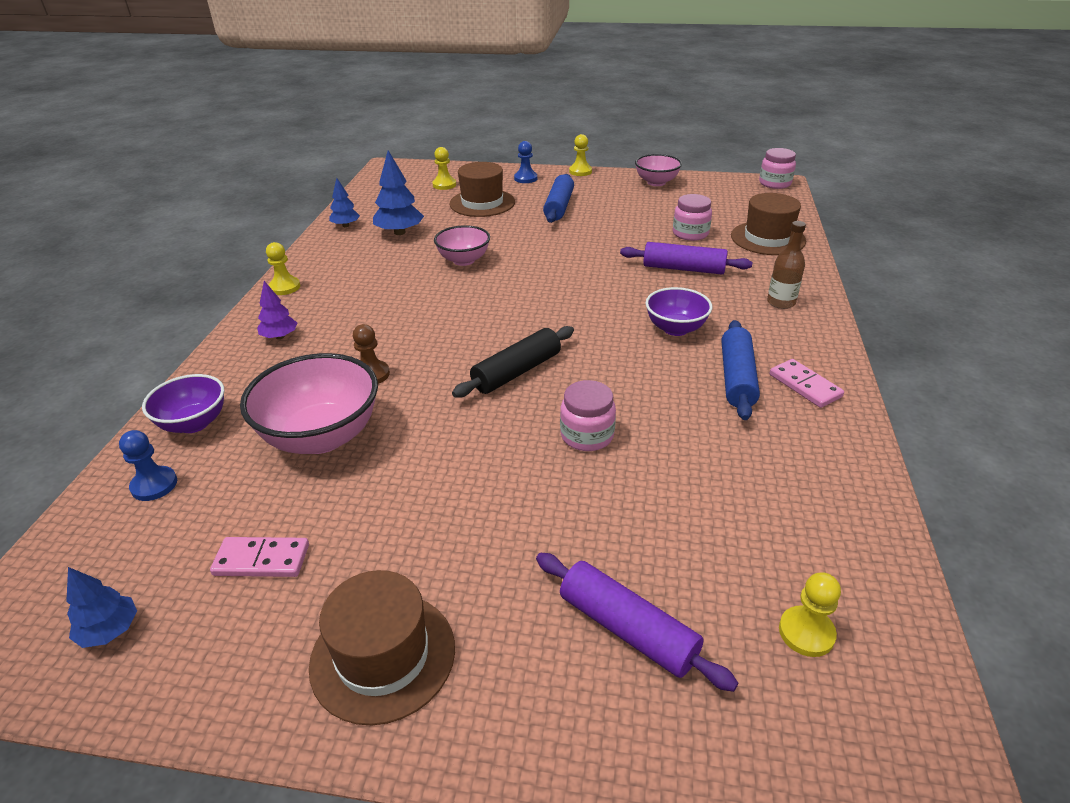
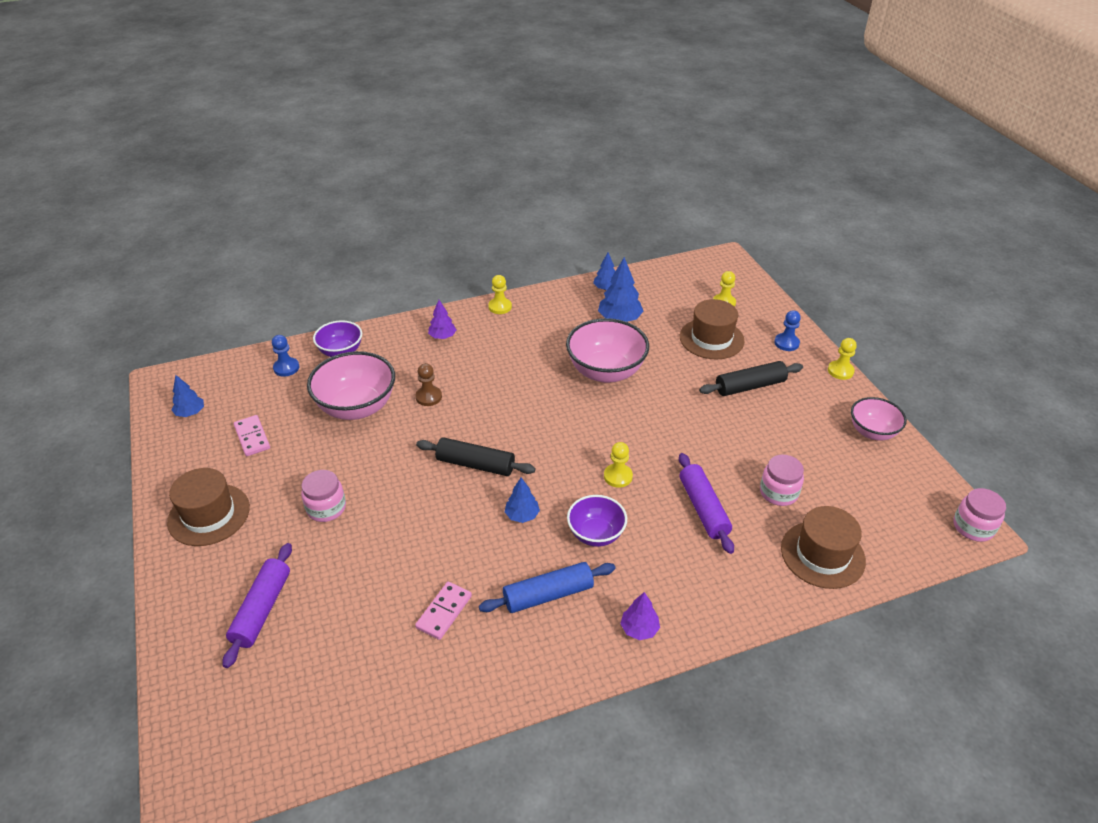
camera: 60 degrees right, 5 degrees up
(464, 260) = (606, 372): pink bowl -> pink bowl, size x1.65
(559, 206) = (750, 386): blue rolling pin -> black rolling pin
(587, 435) = (425, 529): pink jar -> pink jar (326, 508)
(618, 363) = (522, 515): none -> blue tree
(781, 302) = (695, 596): brown bottle -> none
(804, 386) = (565, 643): pink domino -> pink domino (444, 612)
(805, 340) = (639, 629): none -> purple tree
(806, 633) = (291, 700): yellow pawn -> yellow pawn (618, 476)

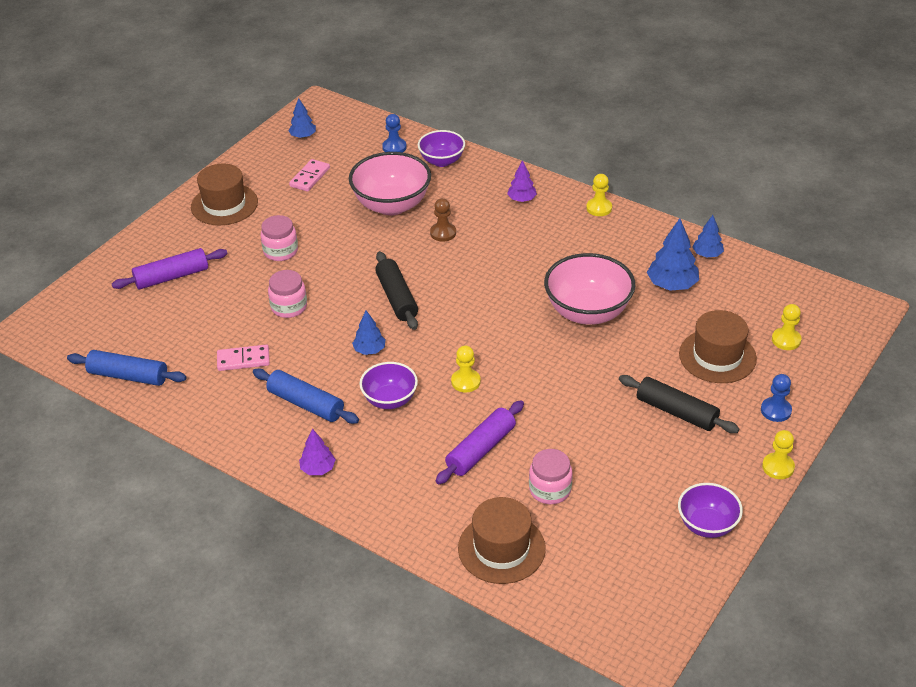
camera: 55 degrees right, 0 degrees up
(369, 724) = (128, 376): none -> blue rolling pin
(872, 432) = (707, 525): pink bowl -> purple bowl
(973, 527) = (645, 647): pink jar -> pink jar (289, 307)

